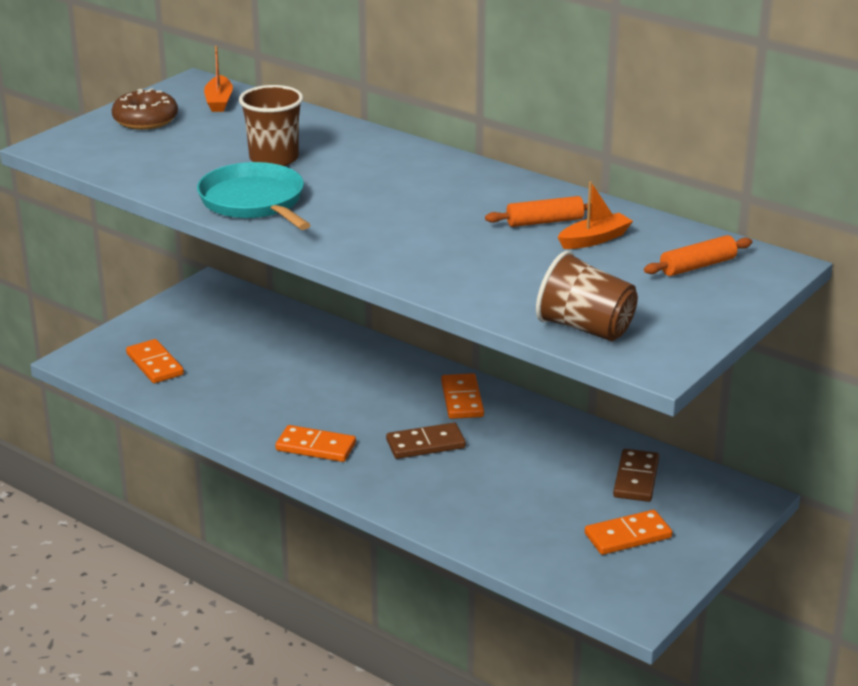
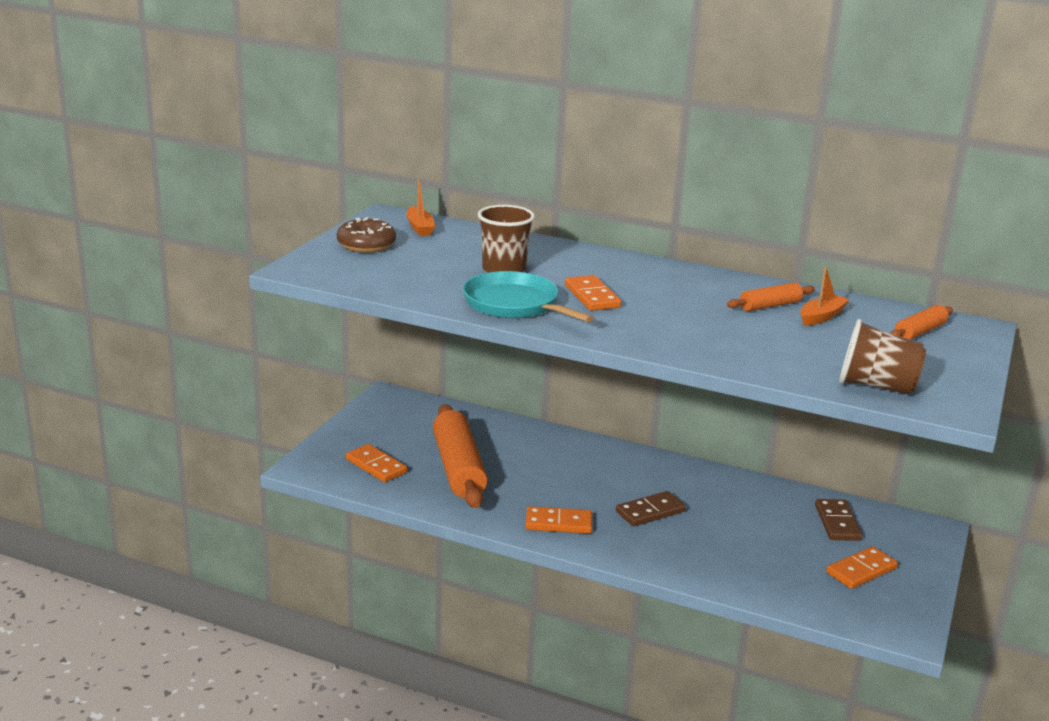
camera: 15 degrees left, 5 degrees down
(241, 375) = (458, 468): none -> orange rolling pin
(462, 399) = (657, 472): orange domino -> orange domino (592, 296)

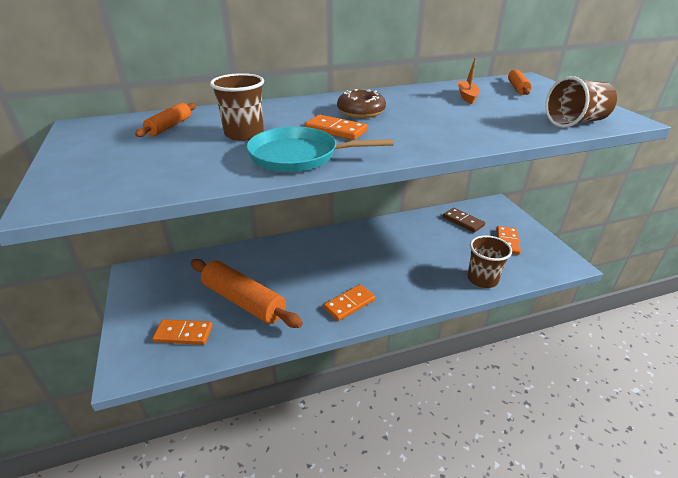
camera: 40 degrees left, 10 degrees up
(366, 245) = (95, 154): brown donut -> brown donut (361, 112)
(420, 228) = (125, 126): orange boat -> none
(650, 512) = (383, 265): brown domino -> none
(752, 583) = (482, 279): none -> brown cup
(770, 305) = (434, 99): orange rolling pin -> orange rolling pin (169, 126)

